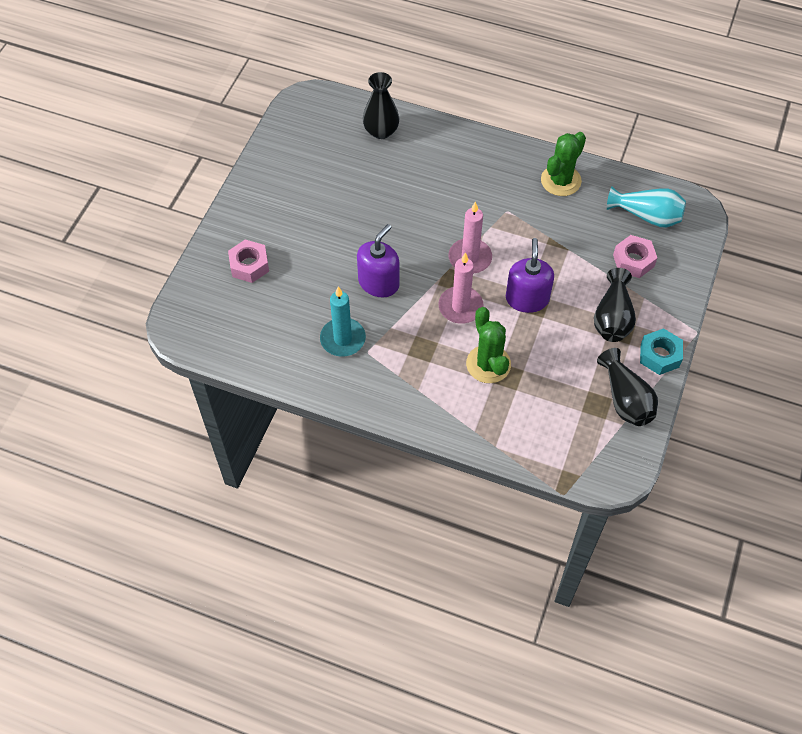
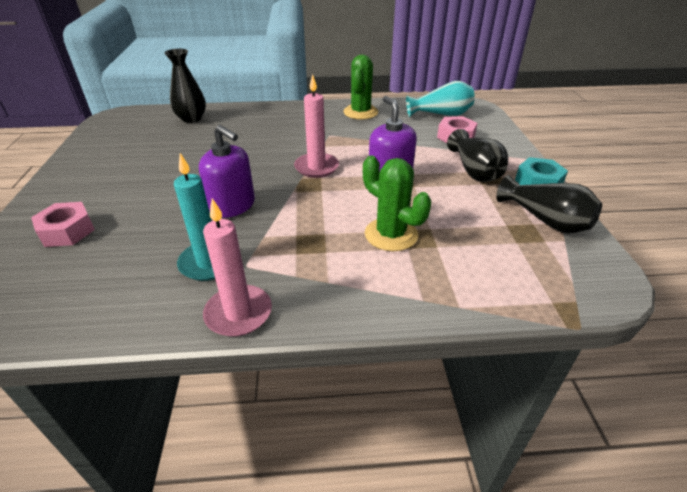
camera: 25 degrees left, 20 degrees down
(378, 283) = (232, 206): purple soap dispenser -> purple soap dispenser turned 120 degrees clockwise
(460, 307) = (330, 200): pink candle -> pink candle (238, 313)

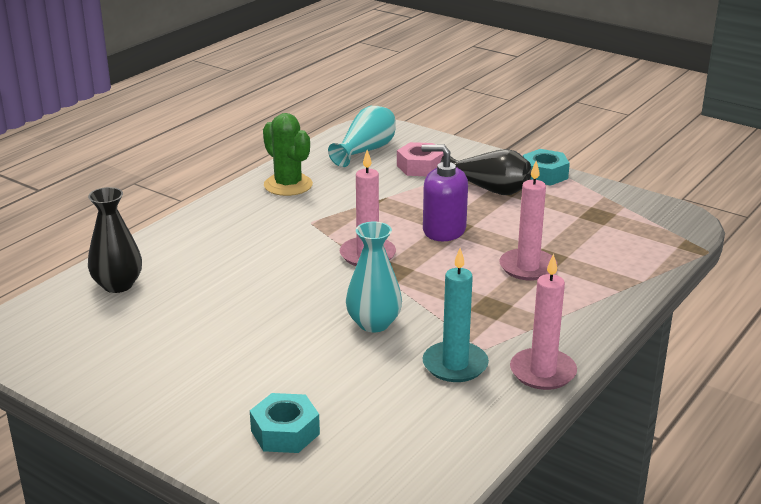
camera: 50 degrees left, 10 degrees down
(67, 231) = (285, 432): pink nut -> turquoise nut
(232, 206) = (374, 323): purple soap dispenser -> turquoise vase
(391, 234) = (527, 267): green cactus -> pink candle
(545, 220) = (594, 200): black vase -> none

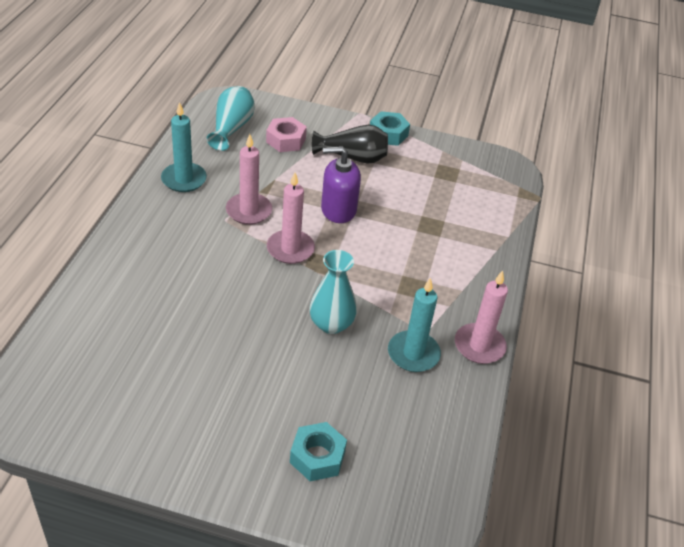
camera: 25 degrees left, 15 degrees up
(118, 285) = (90, 327): black vase -> none
(288, 185) = (184, 179): green cactus -> turquoise candle
(527, 267) = (420, 238): pink candle -> pink candle (249, 211)

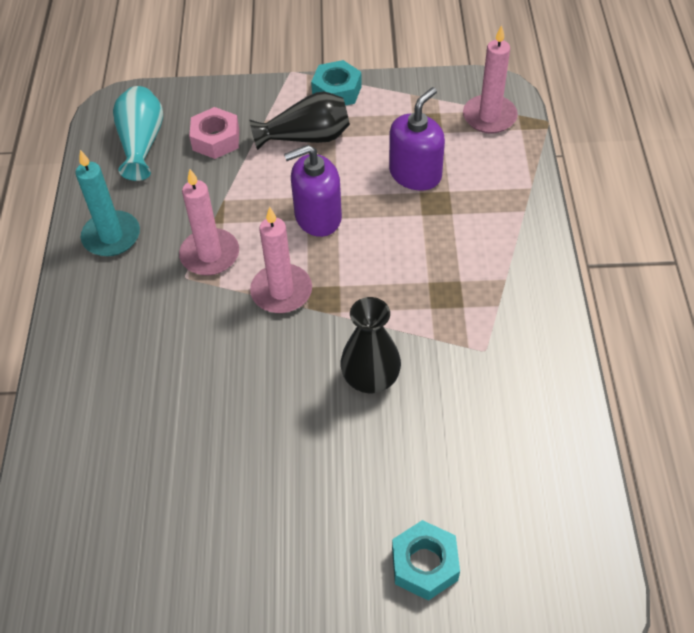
camera: 10 degrees left, 10 degrees up
(331, 324) = (370, 378): turquoise vase -> black vase
(413, 354) = (482, 385): turquoise candle -> none
(423, 203) = (415, 174): none -> purple soap dispenser
(479, 346) = (553, 348): pink candle -> pink candle (489, 117)

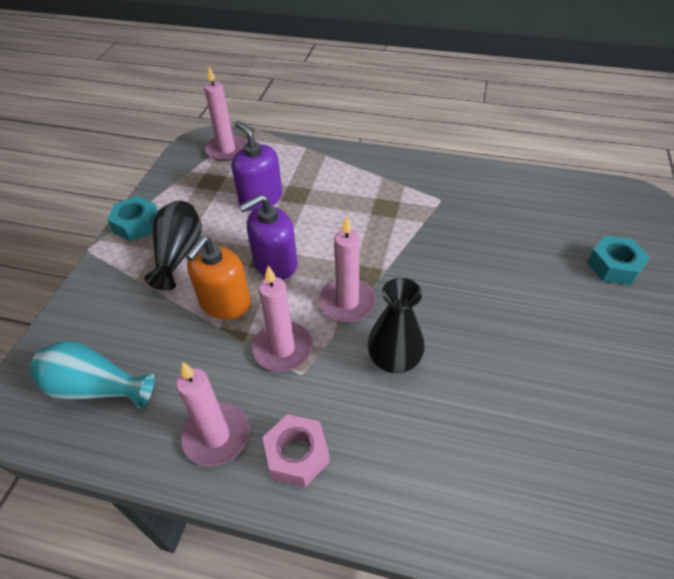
camera: 75 degrees left, 5 degrees down
(111, 236) = (216, 436): turquoise candle -> pink candle
(216, 139) = (135, 320): pink nut -> pink nut (297, 454)
(254, 194) = (225, 303): none -> orange soap dispenser
(318, 217) = (275, 263): purple soap dispenser -> purple soap dispenser turned 60 degrees clockwise
(370, 378) = (452, 263): black vase -> black vase (394, 359)

